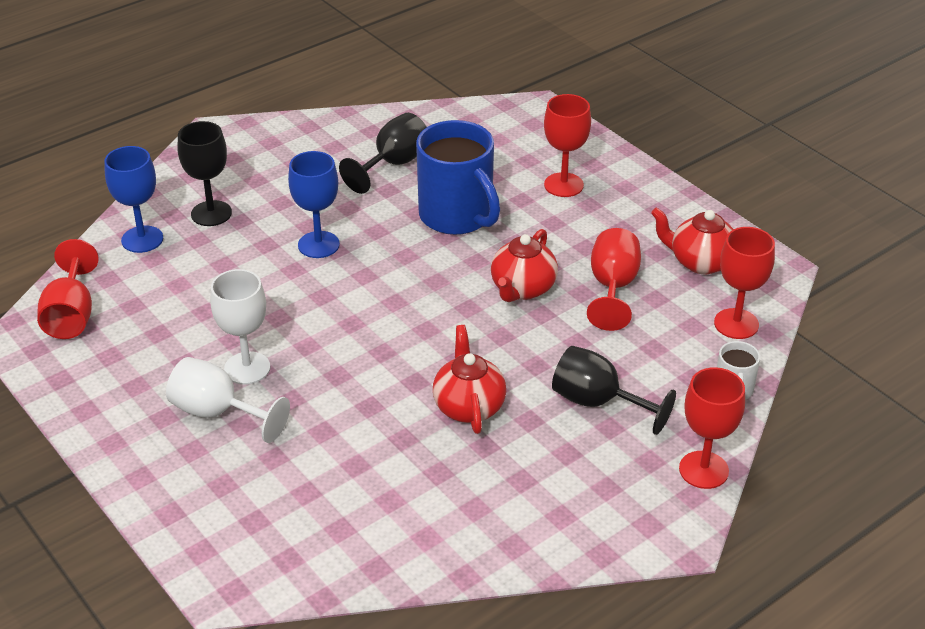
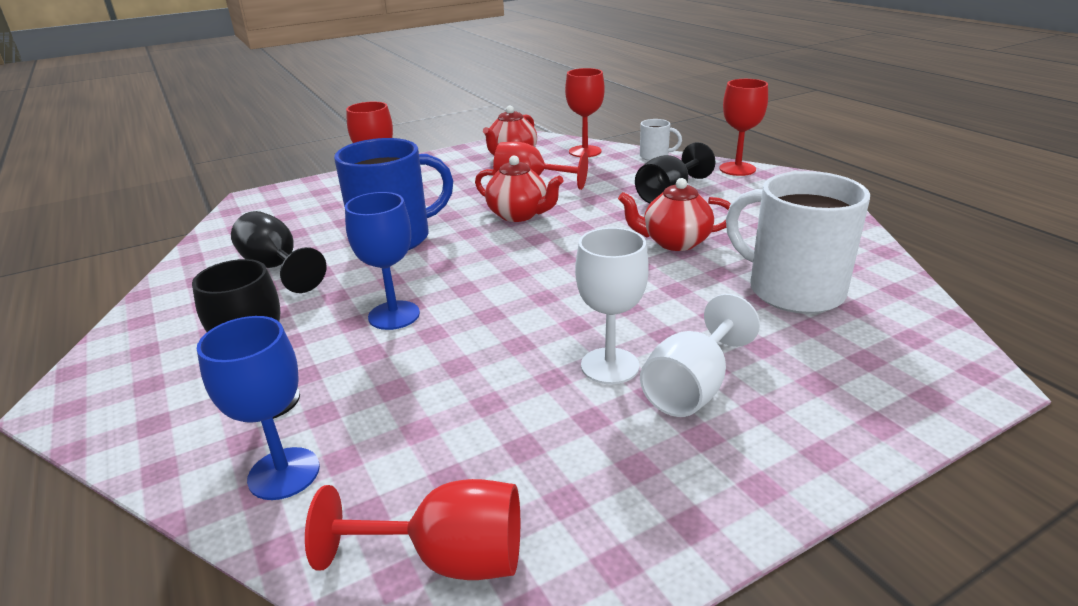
camera: 80 degrees left, 10 degrees down
(370, 487) = (792, 290): none -> white mug

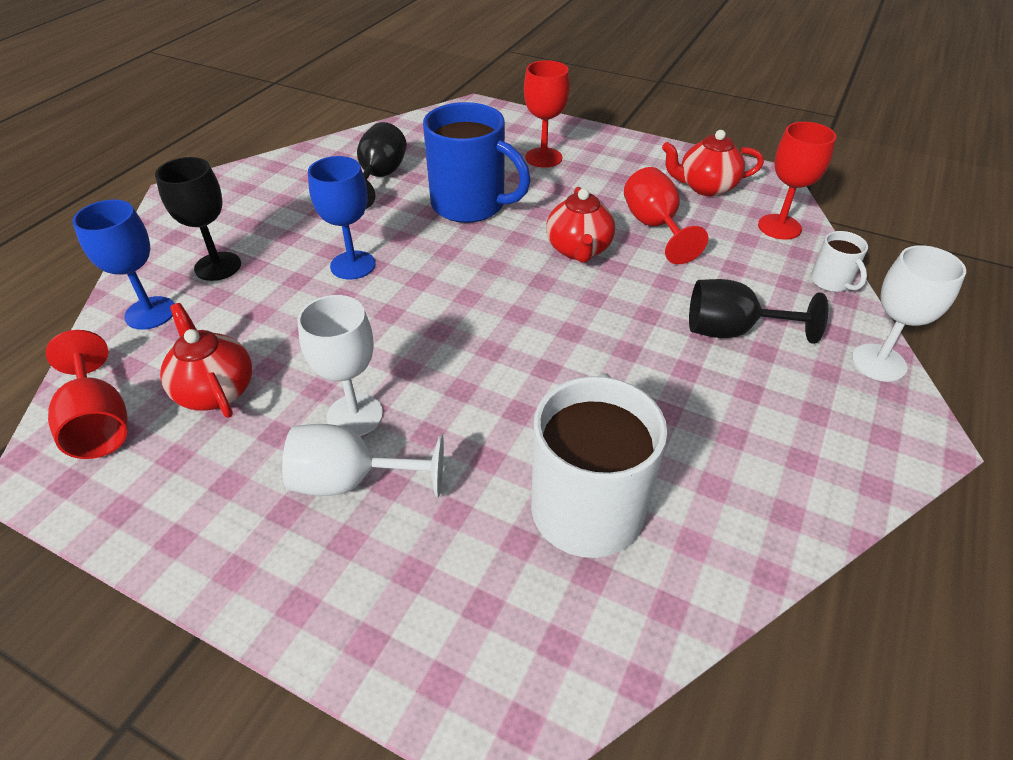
camera: 55 degrees right, 15 degrees up
(675, 242) = (619, 376): red teapot -> red teapot (215, 390)
(737, 169) = (878, 362): red goblet -> white goblet

